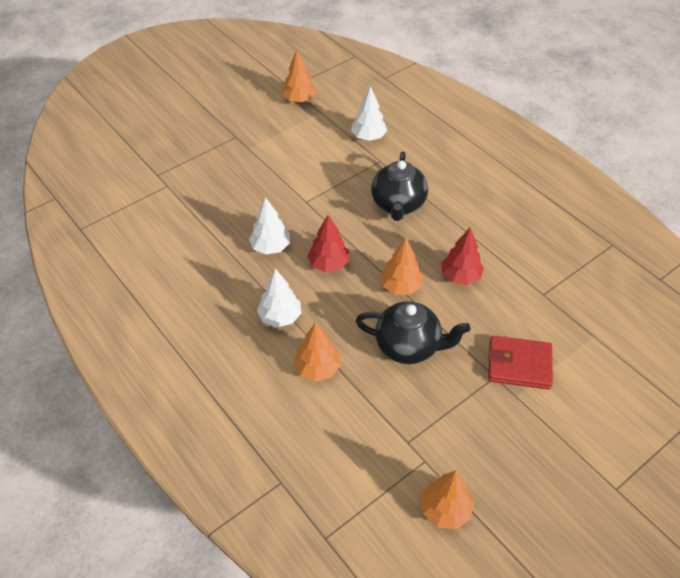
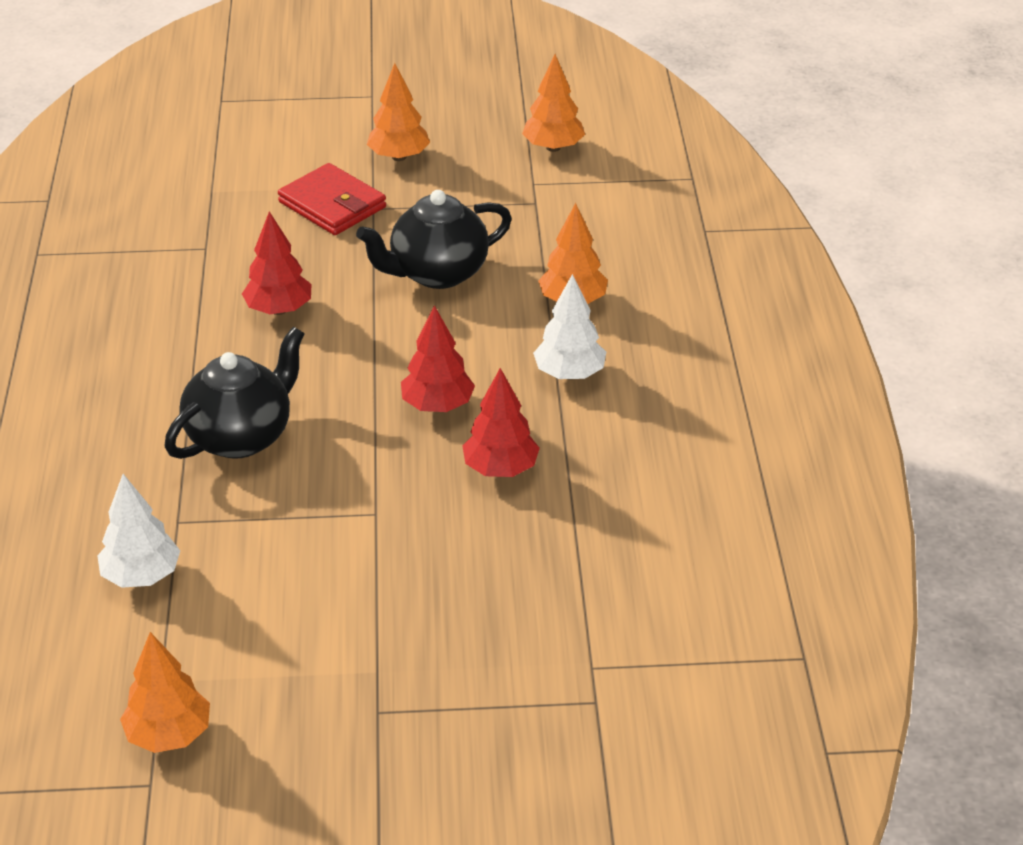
camera: 145 degrees left, 10 degrees down
(270, 247) = (500, 469): white tree -> red tree
(400, 287) = (371, 334): orange tree -> orange tree (399, 157)
(408, 346) = (437, 273): black teapot -> black teapot turned 75 degrees counterclockwise

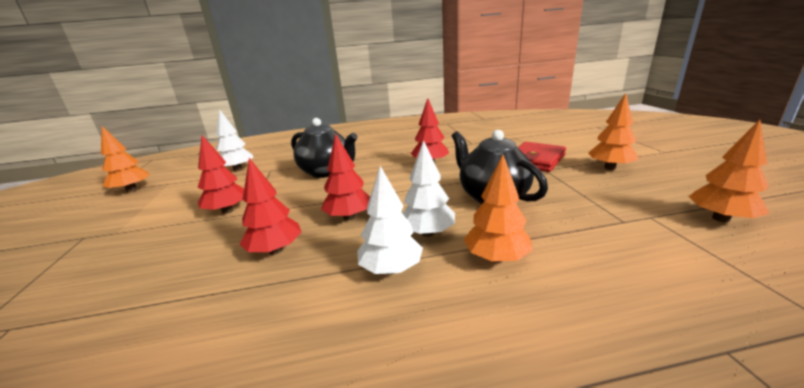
camera: 85 degrees right, 15 degrees down
(356, 544) = (227, 211): none -> red tree
(507, 340) = (428, 233): none -> white tree

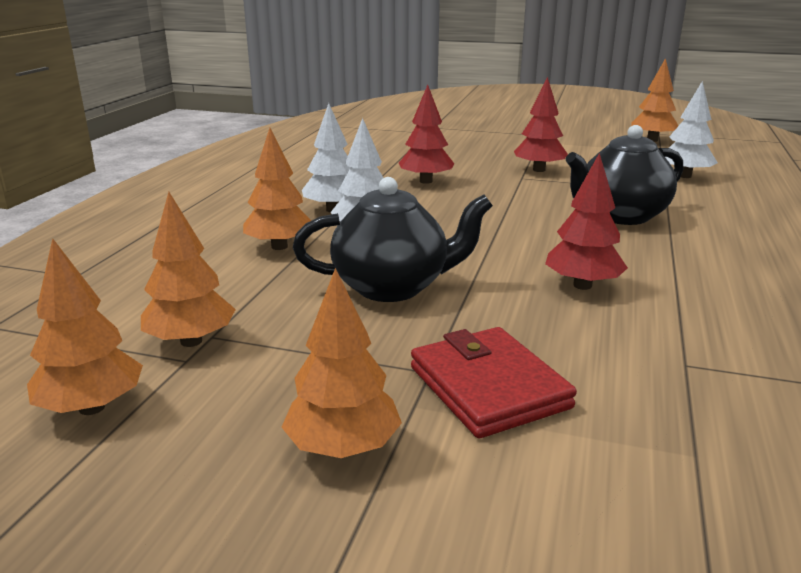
camera: 115 degrees right, 0 degrees up
(349, 217) = (452, 209): red tree -> none
(639, 224) = (191, 341): none -> orange tree

